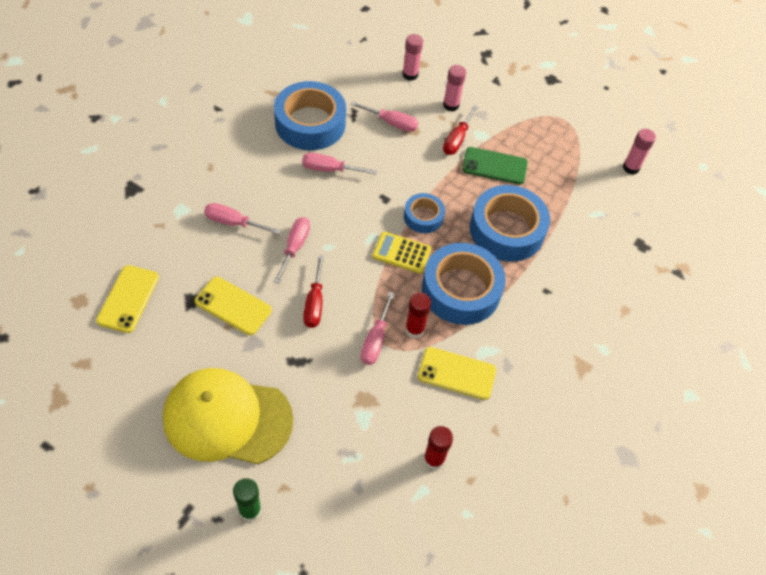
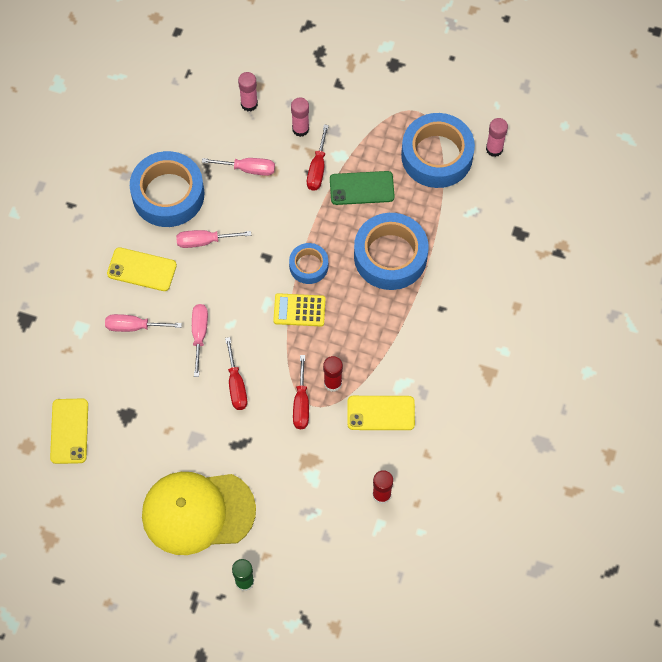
camera: 10 degrees left, 10 degrees up
(233, 306) = (165, 409): yellow phone -> yellow phone (142, 269)
(375, 340) = (301, 403): pink screwdriver -> red screwdriver
(461, 290) = (363, 331): blue tape -> blue tape (437, 156)

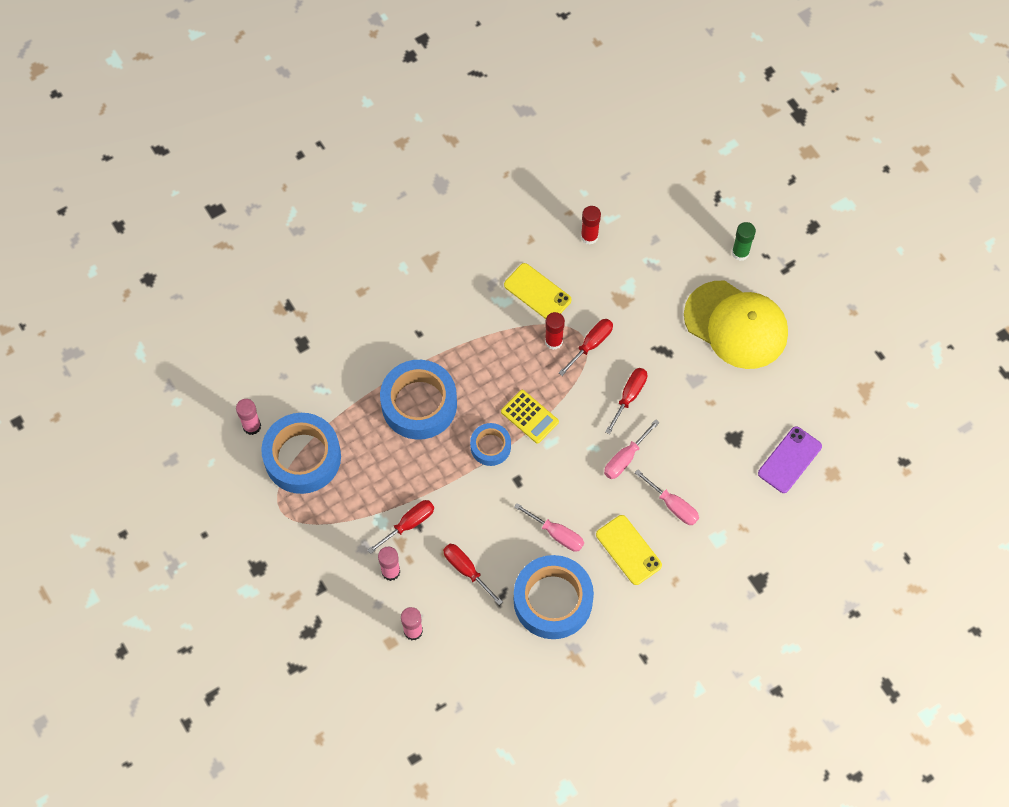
camera: 140 degrees left, 0 degrees up
(69, 431) = (789, 460): yellow phone -> purple phone
(248, 169) = (466, 570): pink screwdriver -> red screwdriver
(361, 188) = (389, 478): green phone -> none

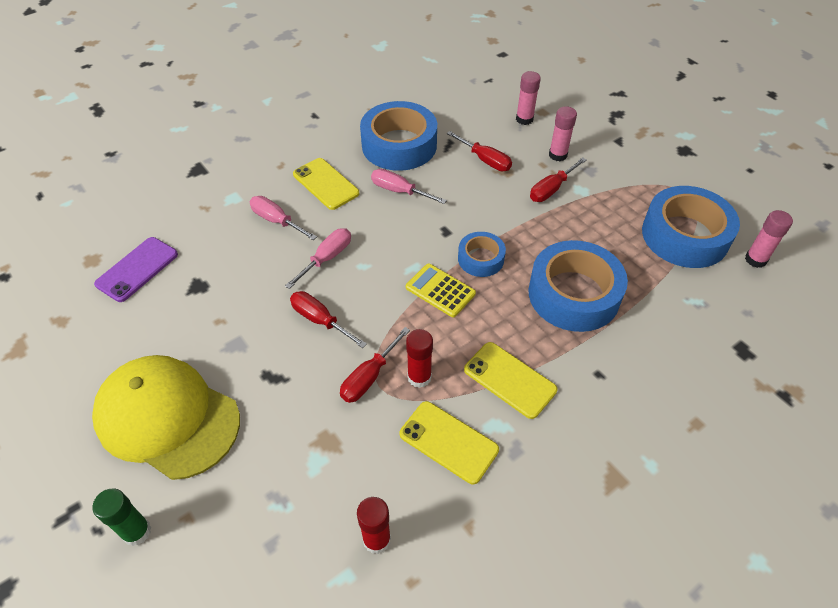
camera: 175 degrees right, 15 degrees down
(486, 334) = (509, 380): none -> yellow phone
(629, 396) = (320, 320): red screwdriver -> red screwdriver turned 105 degrees clockwise

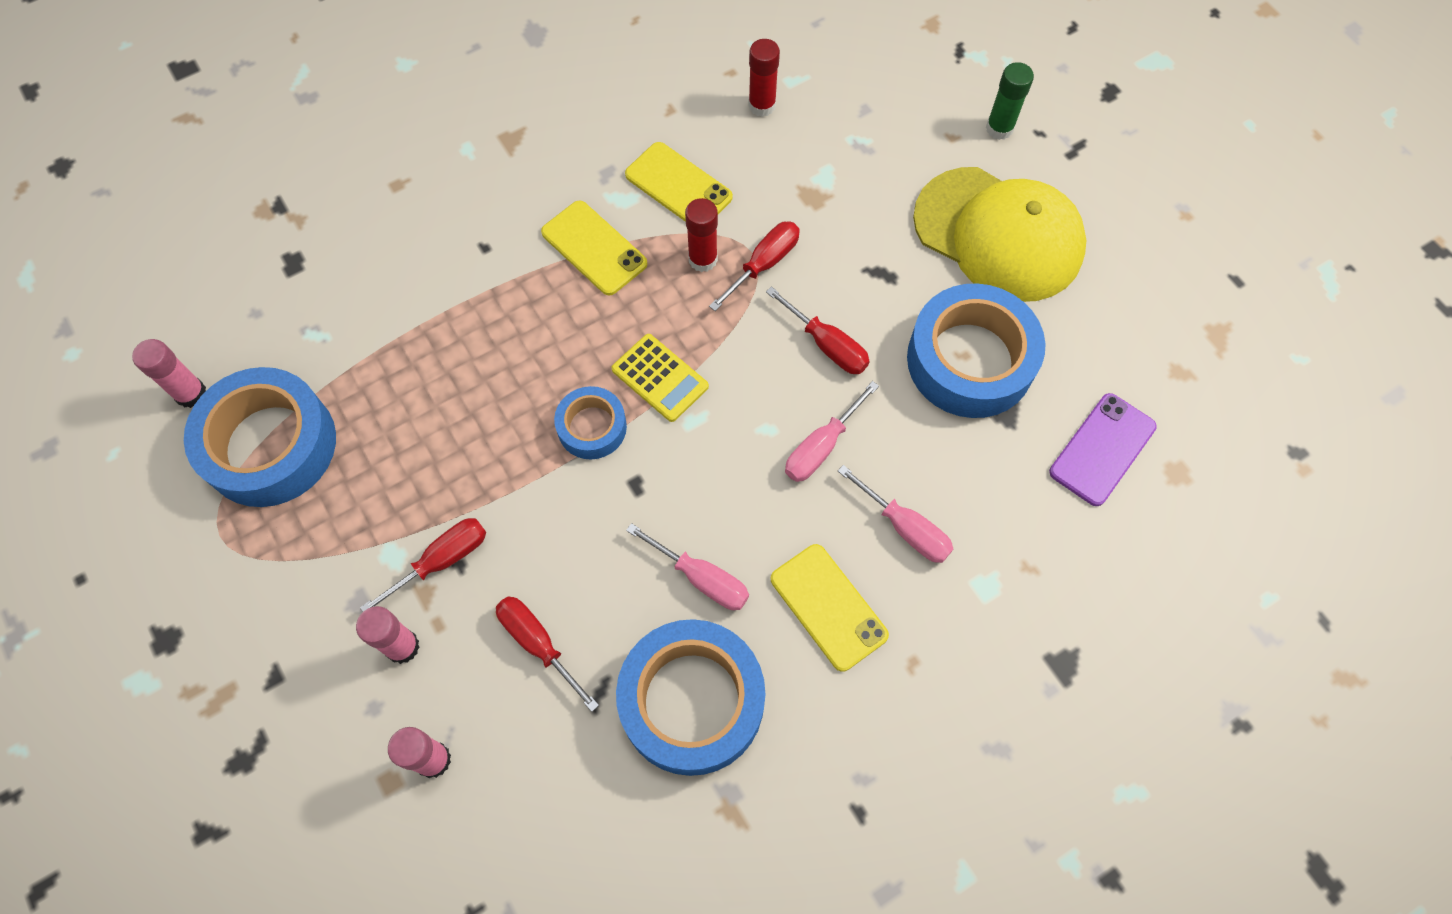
camera: 175 degrees left, 15 degrees up
(574, 294) = (476, 357): blue tape -> blue tape (970, 360)

